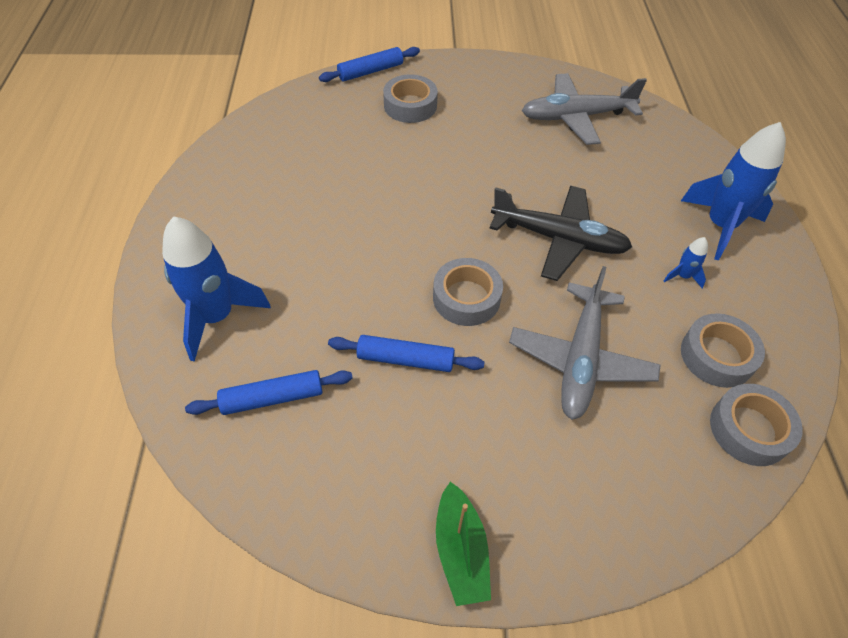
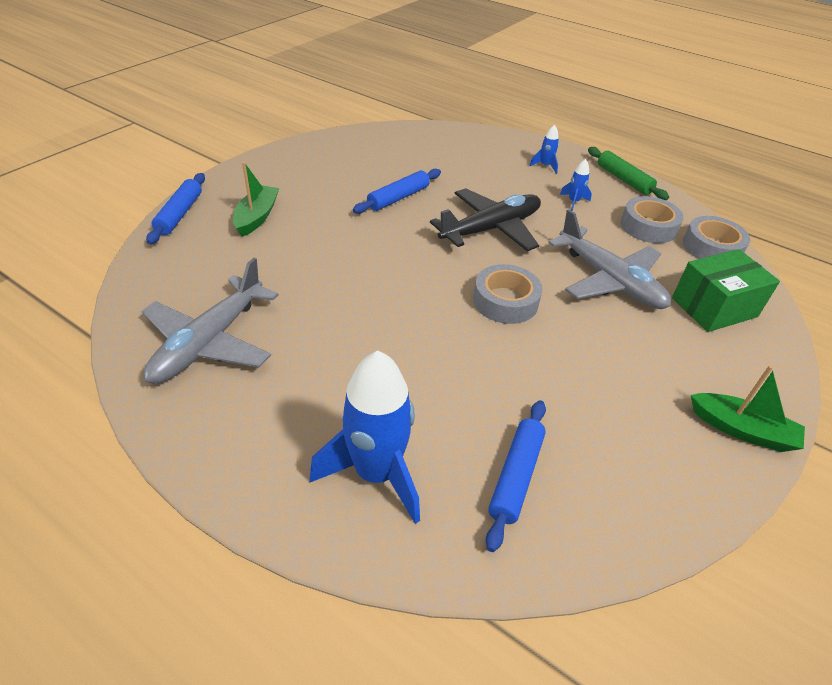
camera: 55 degrees left, 10 degrees down
(405, 359) = (540, 366): blue rolling pin -> blue rolling pin (398, 198)
(410, 105) = (256, 217): grey tape -> green boat
(576, 117) = (380, 157): grey plane -> grey plane (209, 342)
(634, 467) = (714, 307): none -> green box
(720, 226) = (545, 166): blue rocket -> blue rocket, size x0.43
(785, 298) = (623, 179): none -> green rolling pin

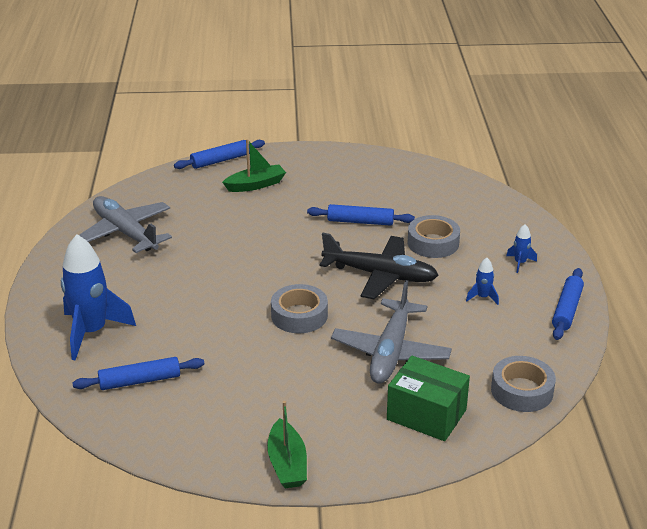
camera: 55 degrees right, 10 degrees down
(209, 342) = (125, 233): grey plane -> grey plane turned 60 degrees clockwise
(623, 179) = (567, 310): green rolling pin -> blue rolling pin
(648, 227) = (503, 347): grey tape -> grey tape (433, 243)

